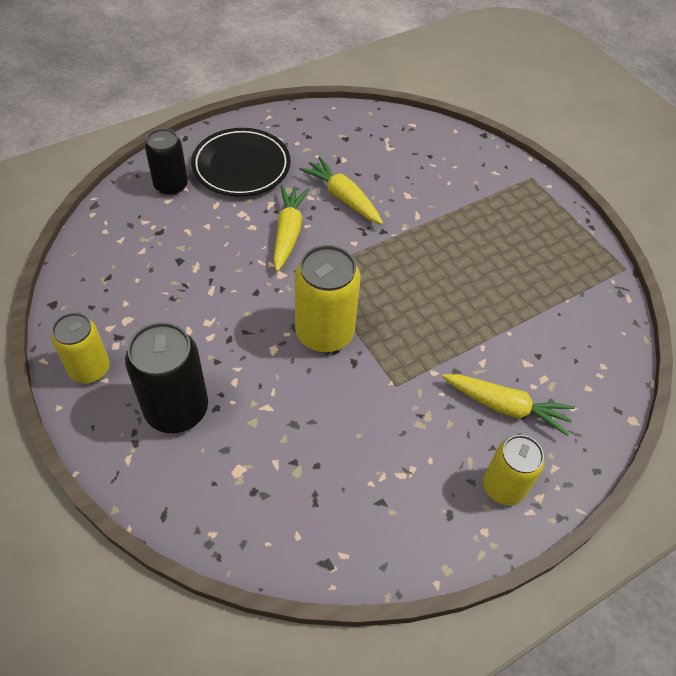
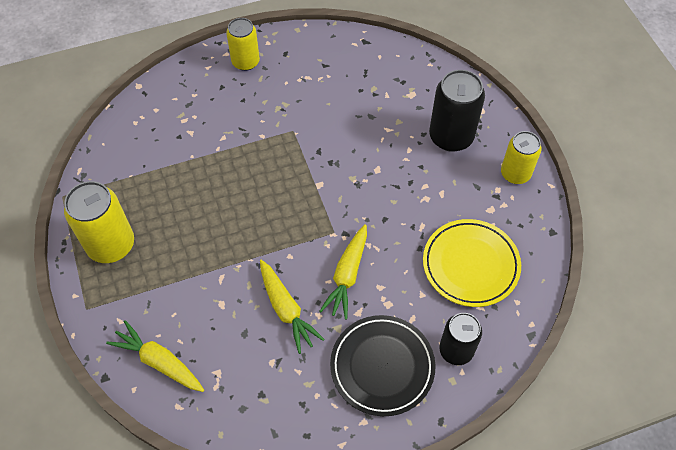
camera: 165 degrees left, 5 degrees up
(154, 258) = (470, 265): none -> yellow plate
(324, 333) = (335, 176): yellow can -> yellow can (111, 245)
(506, 407) = (220, 105): yellow carrot -> yellow carrot (159, 361)

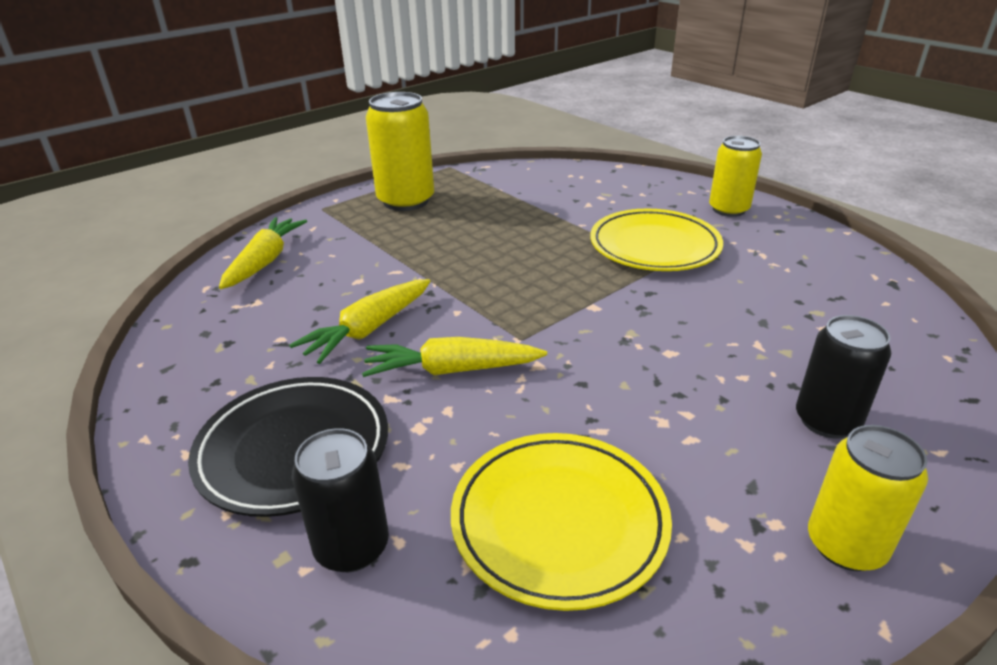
camera: 70 degrees right, 25 degrees down
(269, 124) = (654, 246): none -> yellow plate
(451, 137) = (827, 421): black can -> black can, size x0.66

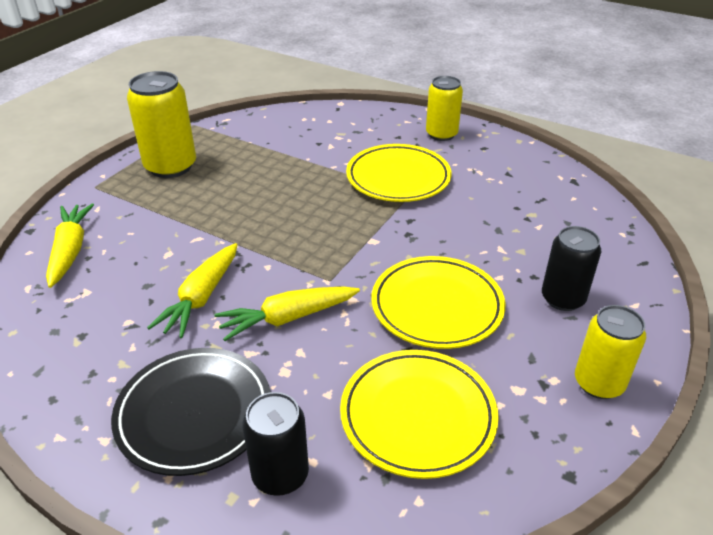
camera: 20 degrees left, 5 degrees up
(642, 394) = (437, 306): none -> yellow plate

